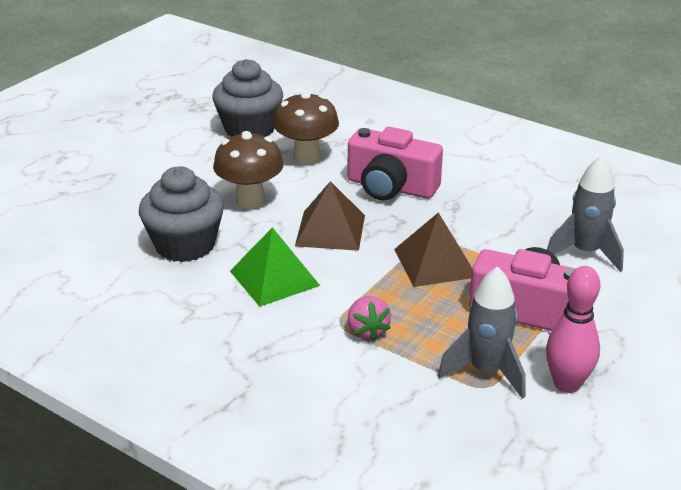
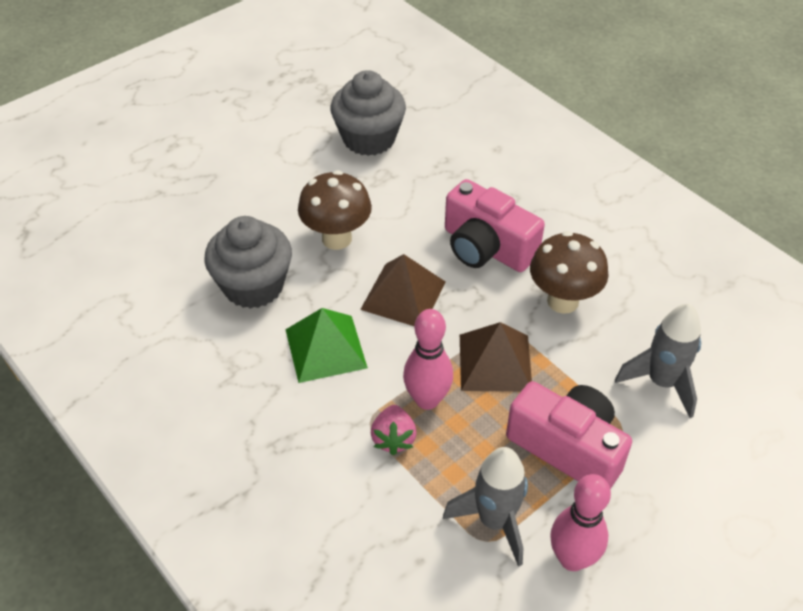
camera: 15 degrees right, 15 degrees up
(306, 157) = (413, 189): brown mushroom -> brown mushroom (563, 301)
(385, 298) = (427, 399): none -> pink bowling pin

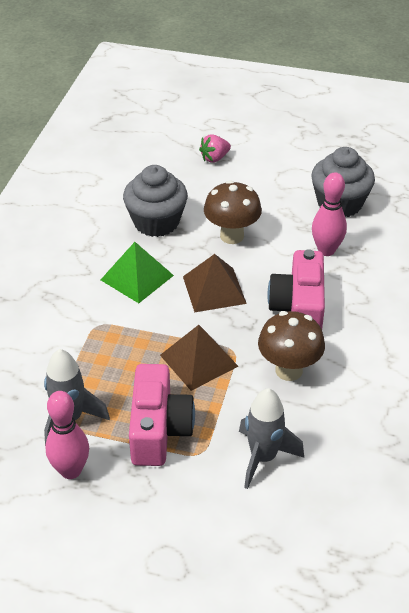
camera: 55 degrees right, 5 degrees down
(393, 439) = (94, 342): pink strawberry -> pink strawberry (214, 158)
(427, 399) = (138, 342): pink bowling pin -> pink bowling pin (326, 250)

